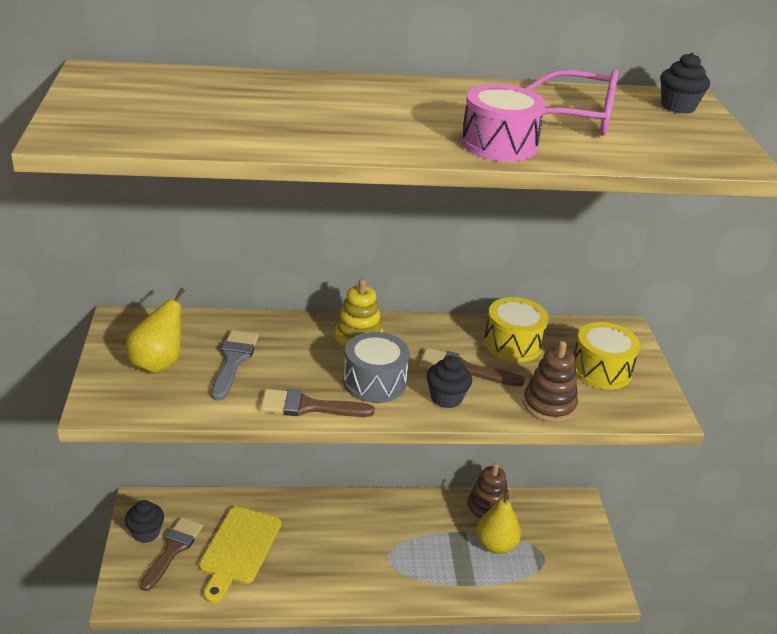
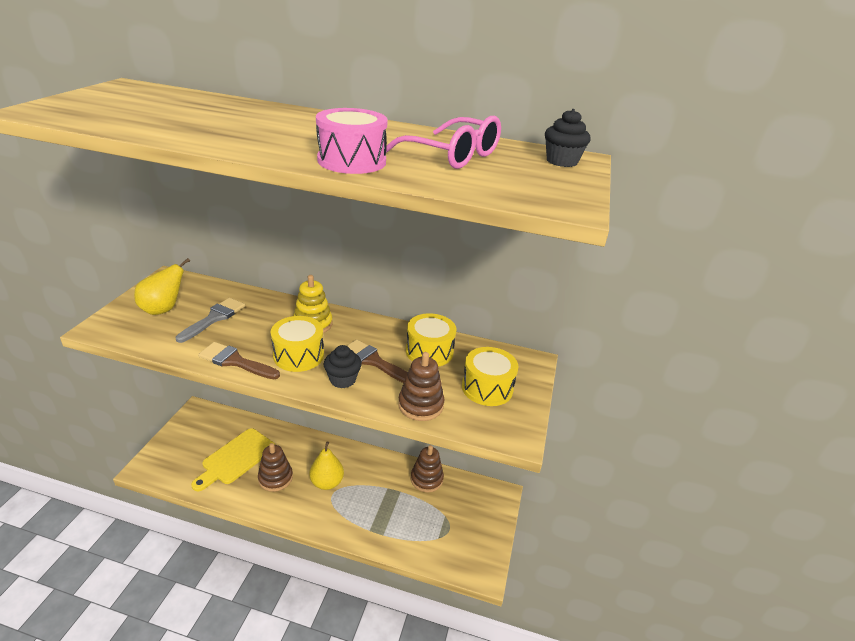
camera: 20 degrees right, 0 degrees up
(146, 533) = (187, 430): black cupcake -> none
(173, 549) = (195, 446): brown brush -> none
(306, 559) = (275, 478): none -> brown stacking toy
(374, 382) = (298, 355): grey drum -> yellow drum
(495, 545) = (417, 508): yellow pear -> yellow pear (327, 482)

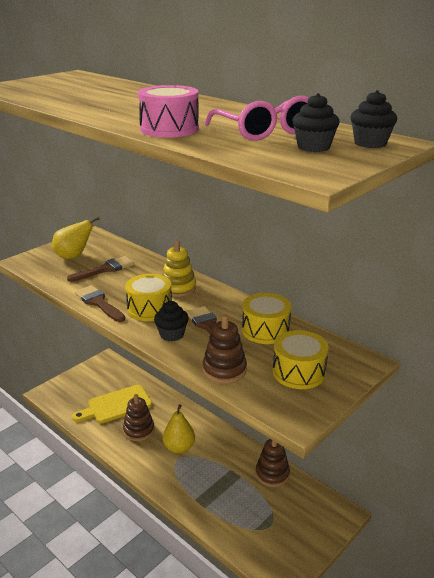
camera: 30 degrees right, 5 degrees down
(214, 318) = (105, 269): grey brush -> brown brush
(522, 171) = (313, 147): none -> black cupcake

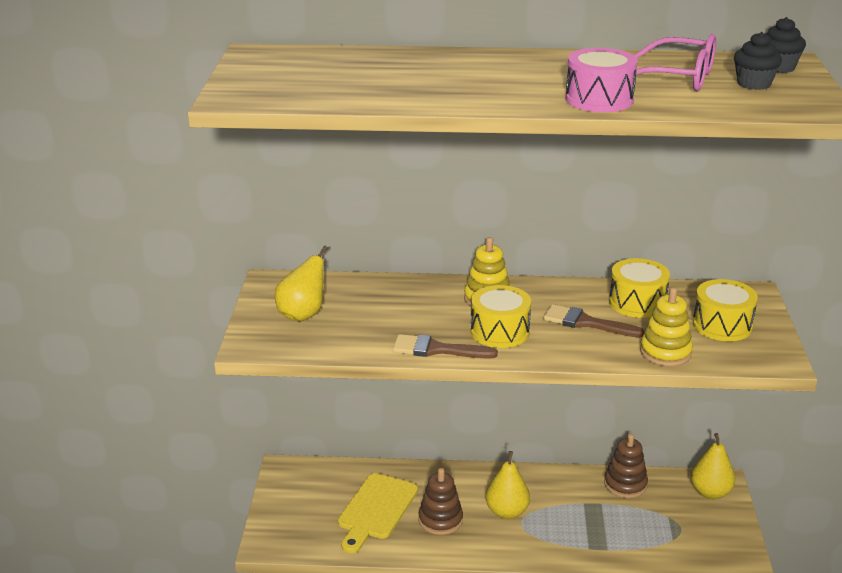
camera: 40 degrees left, 0 degrees up
(105, 269) = (371, 313): brown brush -> none
(172, 334) = (566, 345): black cupcake -> none
(224, 370) = (665, 352): brown stacking toy -> yellow stacking toy
(324, 515) = (710, 492): none -> yellow pear

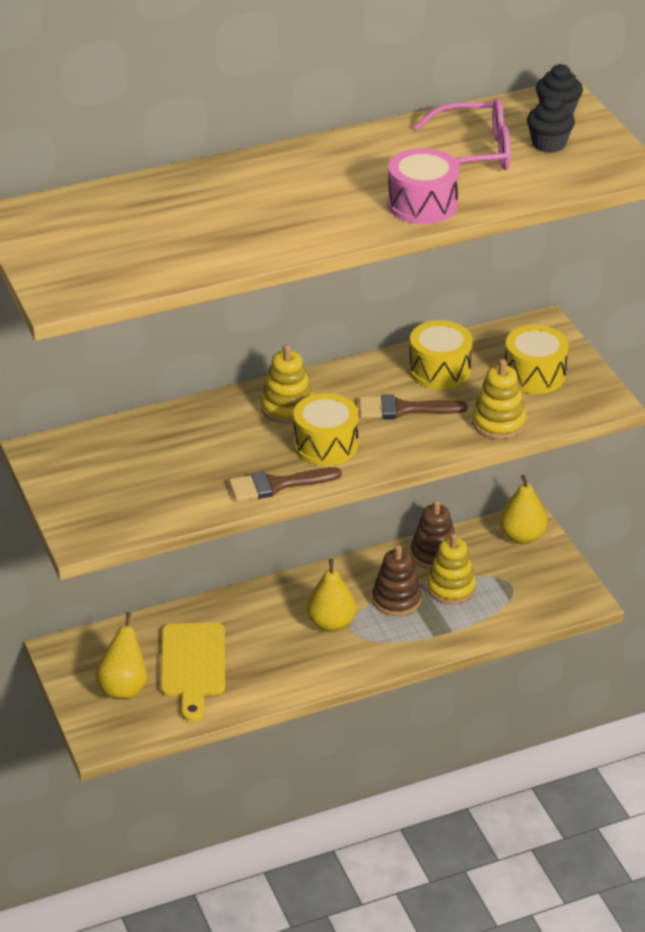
camera: 25 degrees left, 10 degrees up
(303, 314) = (108, 483): yellow pear -> yellow pear (123, 688)
(440, 520) = (268, 654): brown stacking toy -> brown stacking toy (396, 600)
(625, 515) = (451, 588): none -> yellow stacking toy

